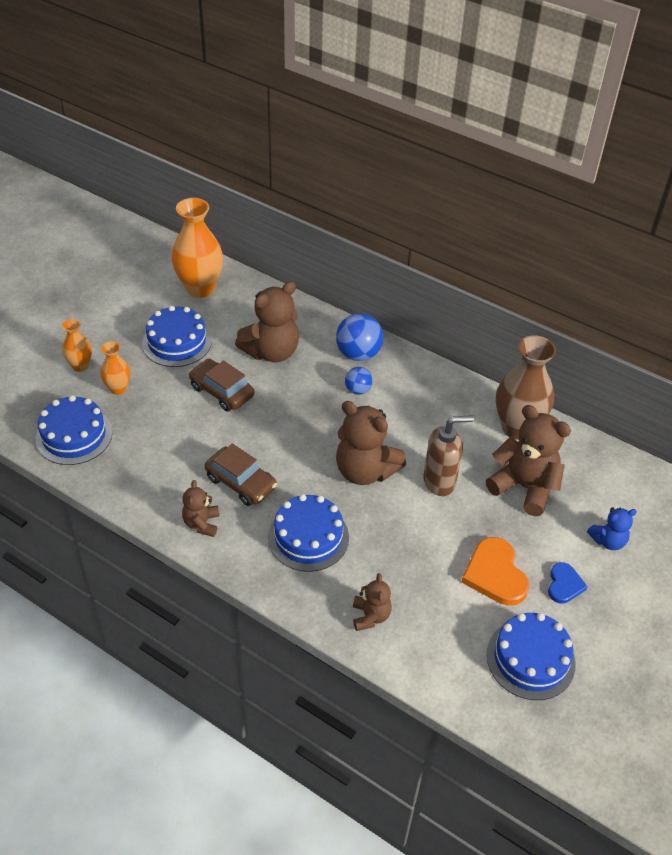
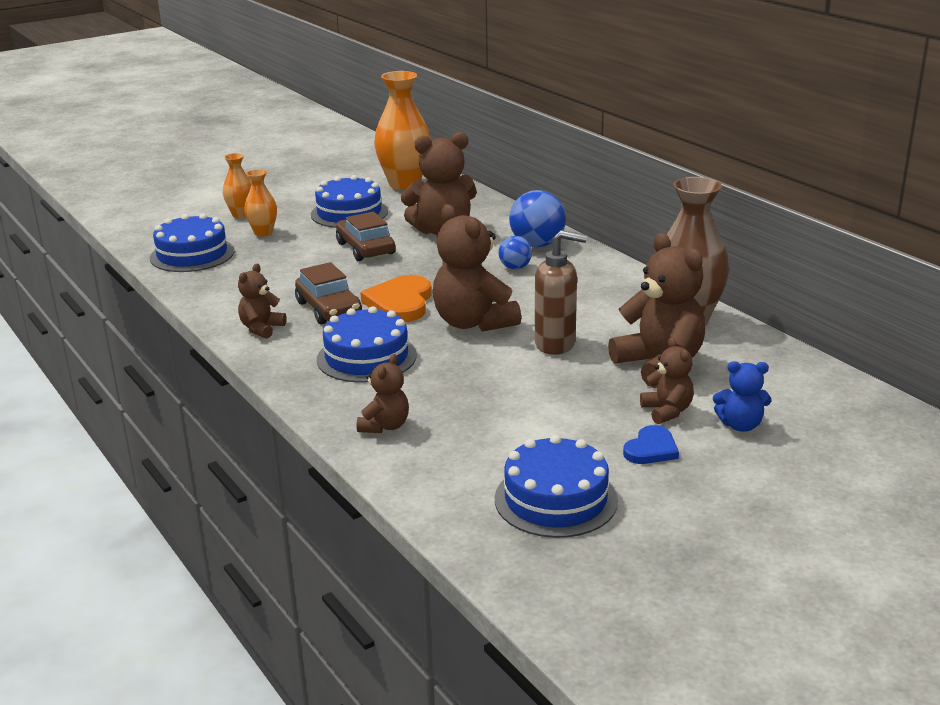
camera: 25 degrees right, 20 degrees down
(495, 574) = (566, 424): orange heart -> orange heart (400, 303)
(554, 539) = (667, 411): none -> brown teddy bear

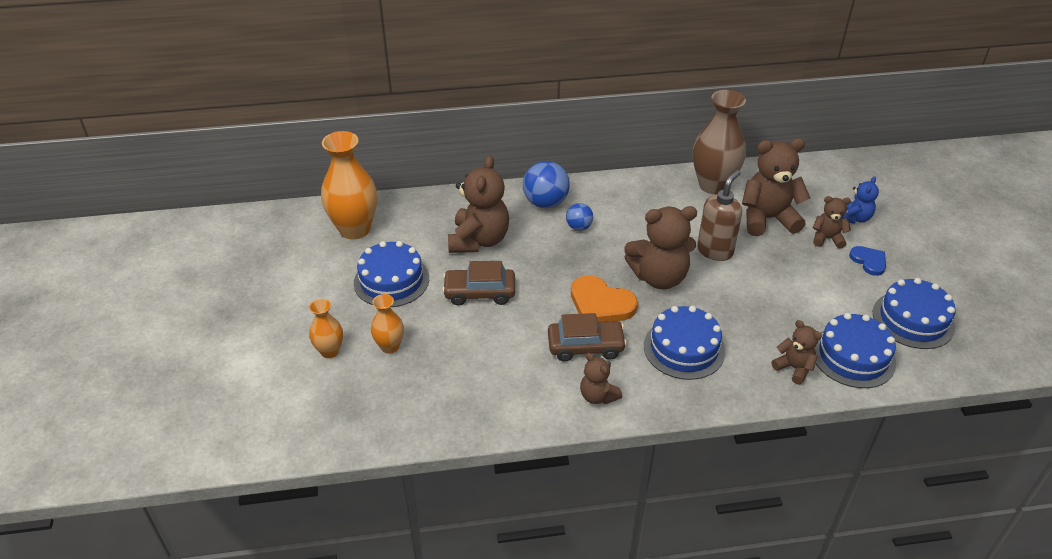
camera: 65 degrees left, 15 degrees up
(192, 254) = (401, 408): blue cake -> blue cake (853, 356)

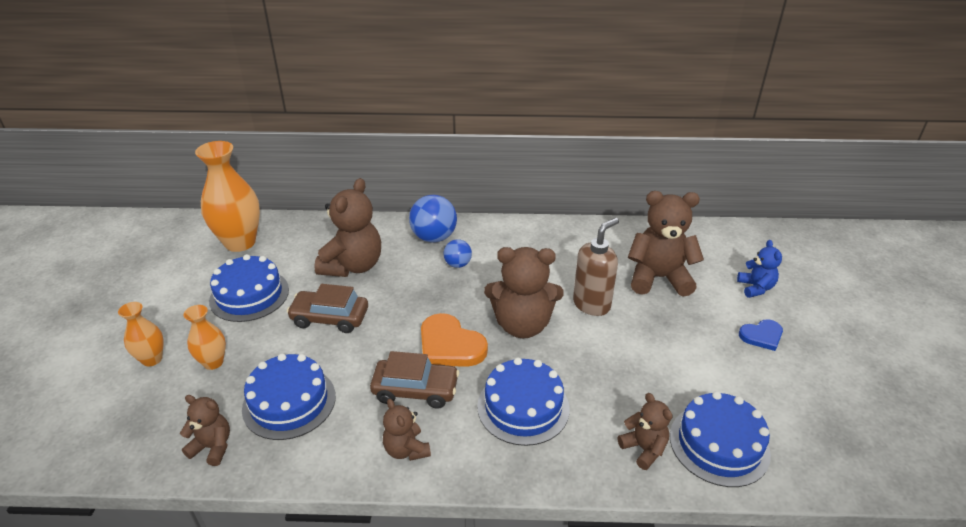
camera: 10 degrees right, 5 degrees down
(713, 185) = (610, 239): brown vase -> none
(827, 238) = (719, 306): brown teddy bear -> brown teddy bear (212, 447)
(854, 218) = (755, 288): blue teddy bear -> blue teddy bear turned 45 degrees counterclockwise
(869, 261) = (762, 336): blue heart -> blue heart turned 90 degrees clockwise
(913, 319) = (801, 409): blue cake -> blue cake (289, 402)

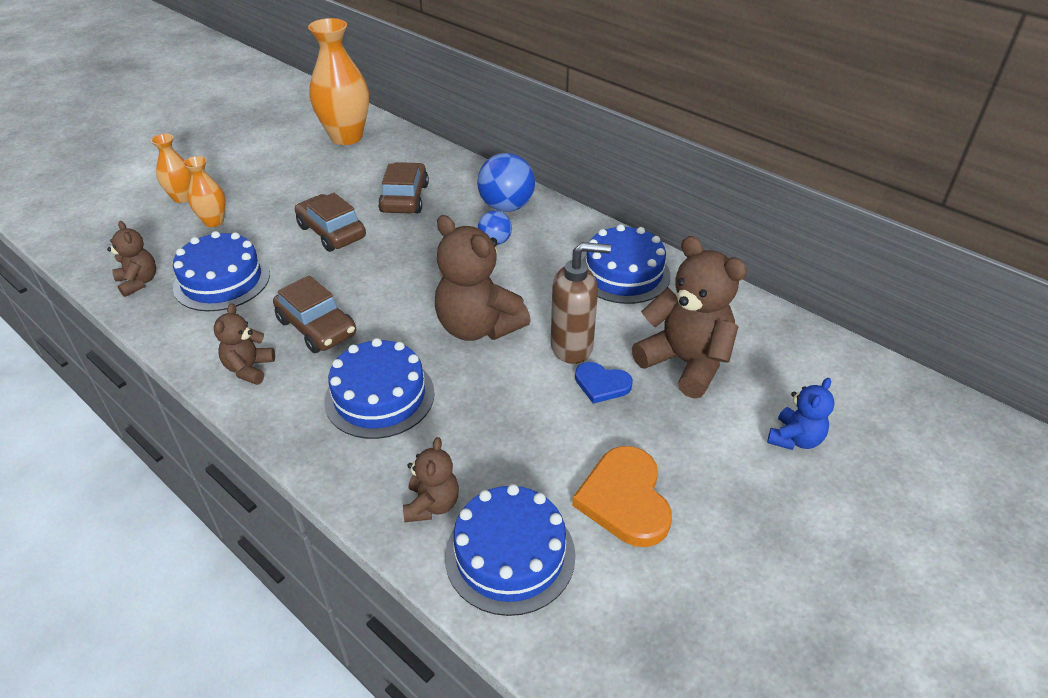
camera: 40 degrees right, 5 degrees up
(249, 295) = (300, 183): blue cake -> blue cake (623, 273)
(353, 266) = (405, 198): brown teddy bear -> brown car
(450, 345) = (392, 308): orange heart -> orange heart (625, 499)
(762, 336) = (722, 491): blue heart -> blue heart (601, 384)

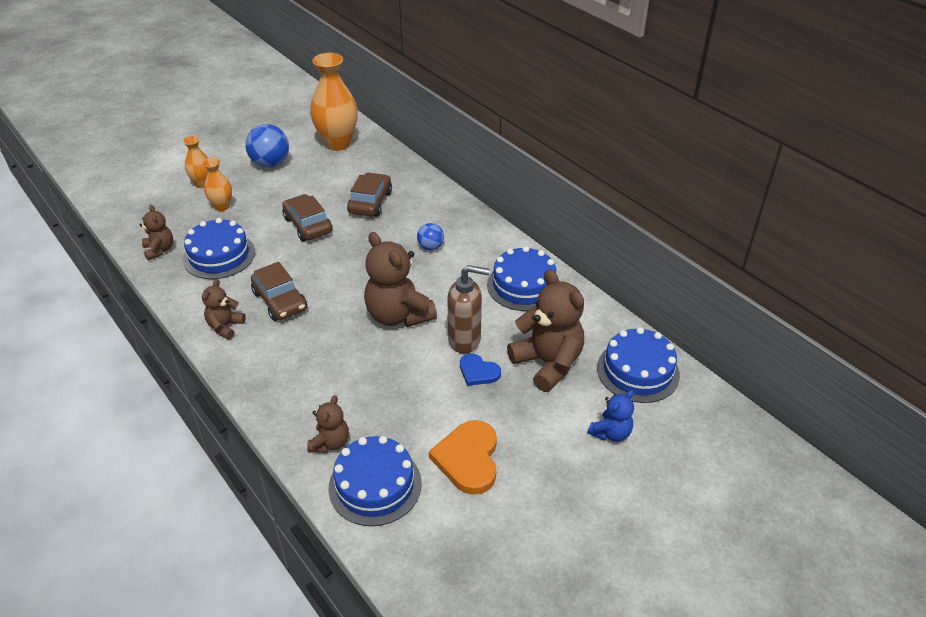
camera: 10 degrees right, 0 degrees up
(379, 396) = (313, 360): blue cake -> blue cake (638, 371)
(506, 207) = (448, 218): blue ball -> blue ball (270, 163)

